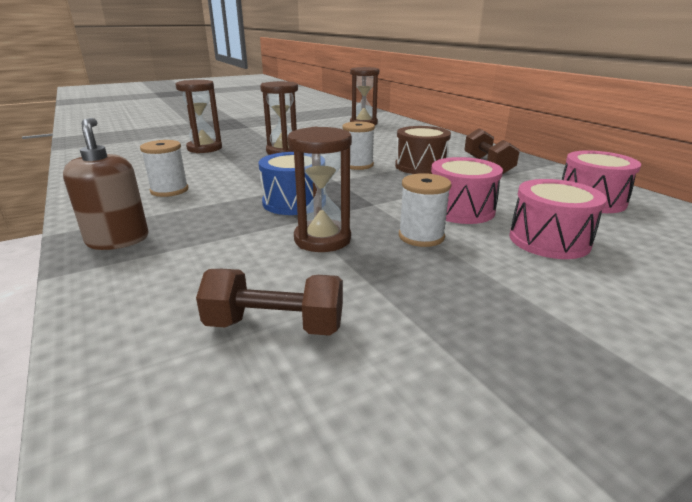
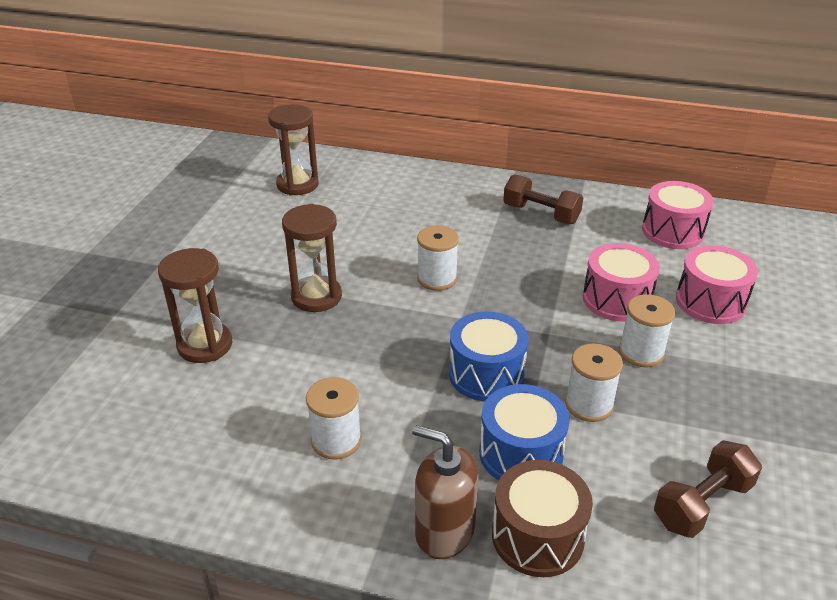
camera: 45 degrees left, 10 degrees up
(230, 236) = (521, 454): none -> blue drum
(322, 239) = (589, 405): brown hourglass -> white spool
(420, 166) = (493, 248): brown drum -> brown drum (537, 536)

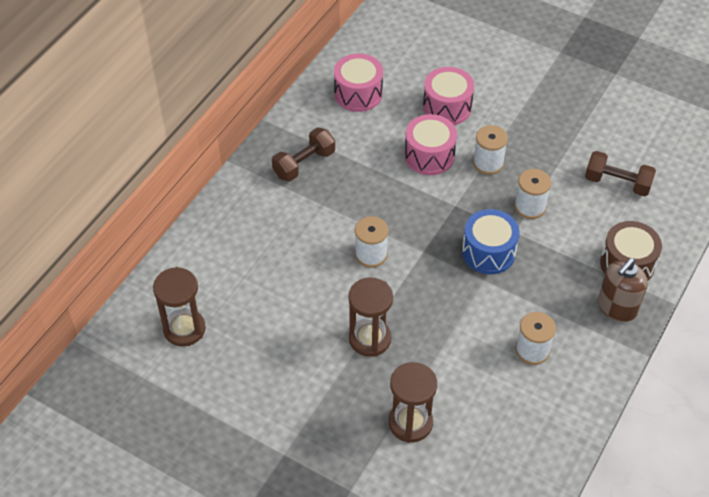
camera: 75 degrees left, 15 degrees up
(521, 454) = (564, 254): blue drum -> none
(702, 504) = (617, 183): brown dumbbell -> brown dumbbell turned 45 degrees counterclockwise

